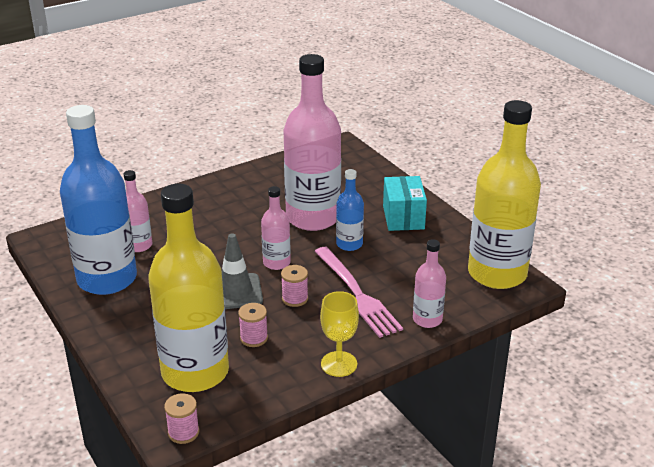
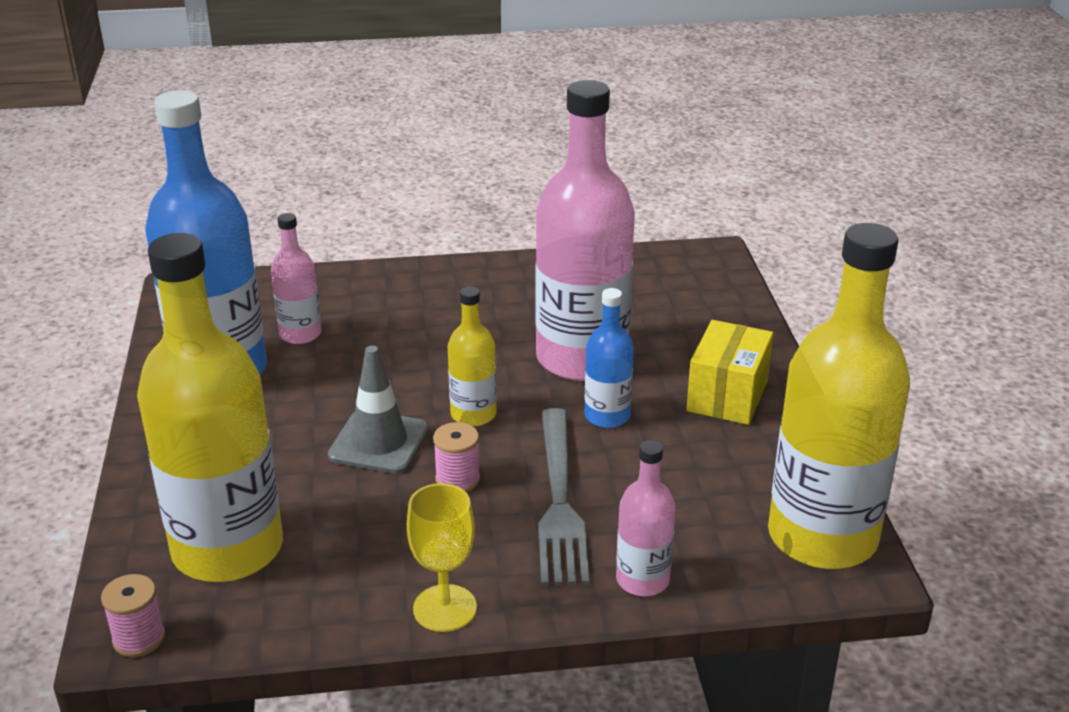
camera: 25 degrees right, 0 degrees up
(254, 338) = (350, 523): pink spool -> none
(276, 263) = (473, 414): pink bottle -> yellow bottle
(357, 294) = (559, 501): pink fork -> grey fork
(403, 217) = (727, 396): turquoise box -> yellow box

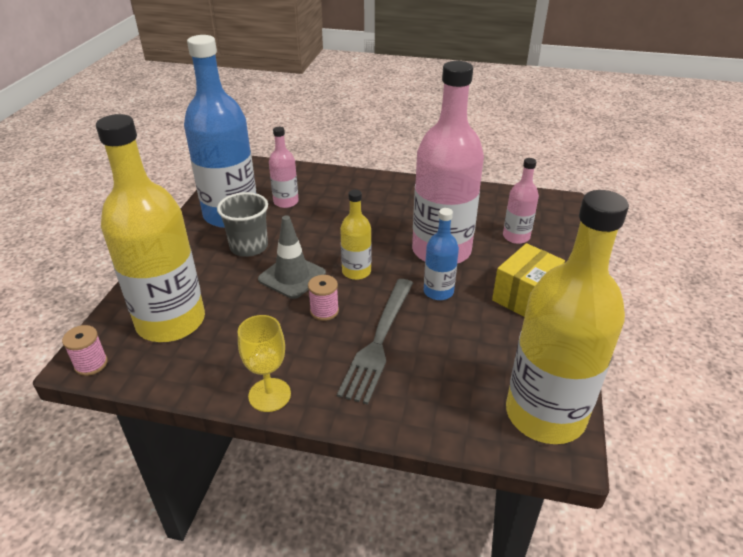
camera: 20 degrees right, 5 degrees up
(283, 414) = (249, 247): none -> grey cup
(642, 580) = (404, 411): pink bottle -> pink bottle (516, 237)

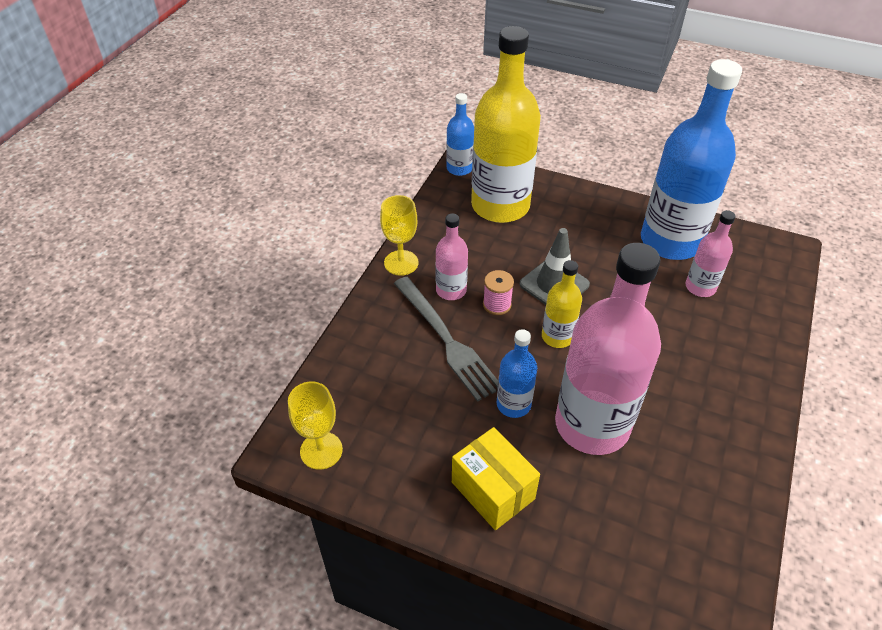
camera: 100 degrees right, 10 degrees up
(91, 364) = (459, 168): pink spool -> blue bottle
(249, 247) = (608, 254): grey cup -> none
(378, 341) = (446, 340): grey fork -> grey fork turned 150 degrees counterclockwise
(516, 237) = (621, 523): pink bottle -> pink bottle (451, 290)
(545, 414) = (321, 450): yellow bottle -> yellow goblet

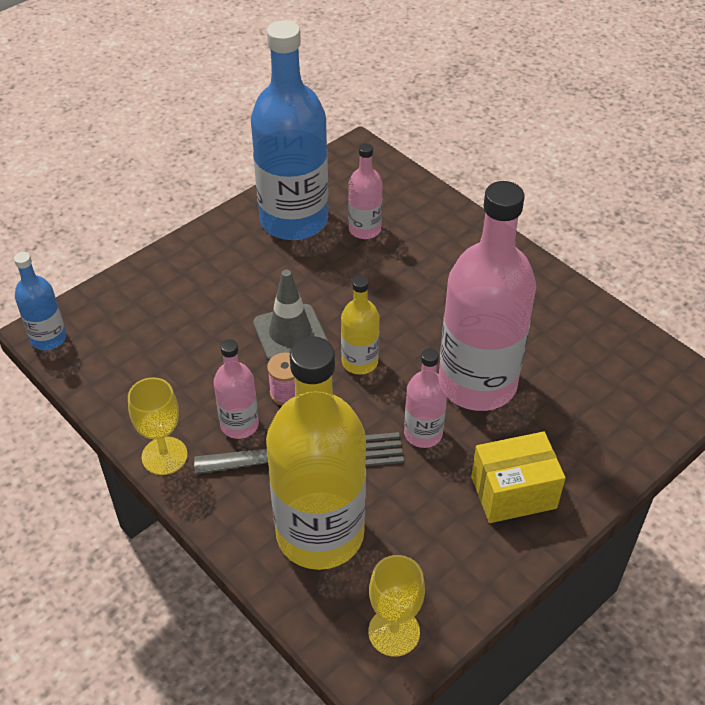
camera: 65 degrees left, 0 degrees up
(500, 206) = (142, 327): yellow bottle -> yellow bottle (320, 533)
(513, 404) = (423, 433): blue bottle -> pink bottle

